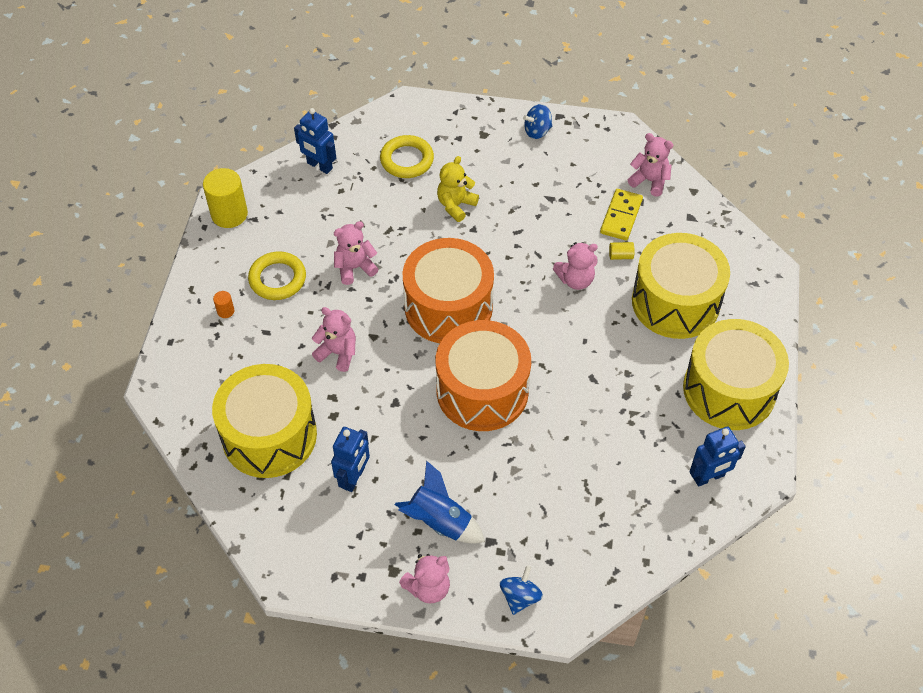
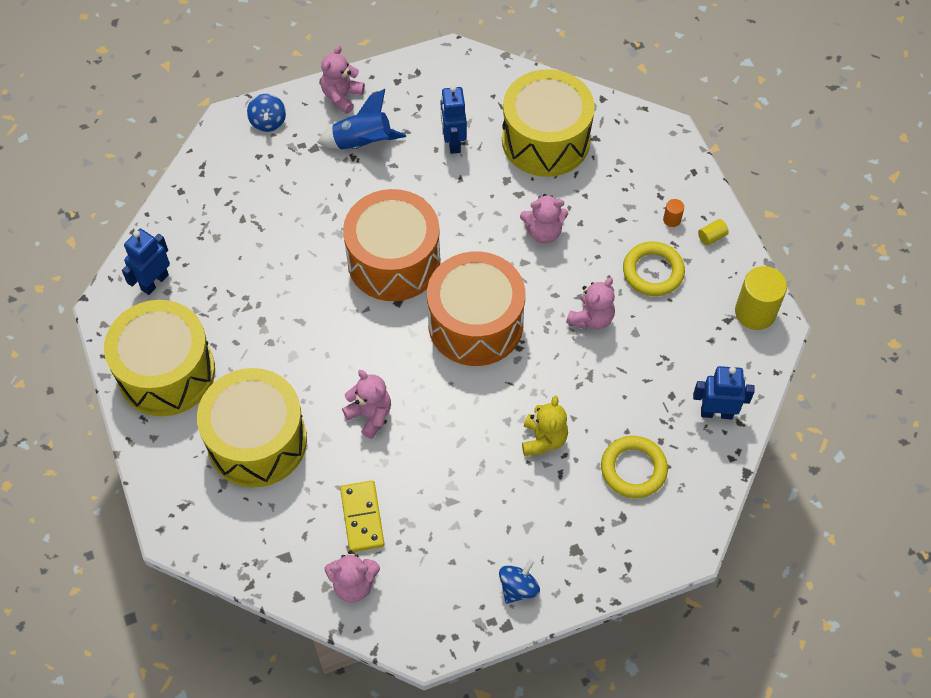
camera: 150 degrees right, 5 degrees up
(575, 280) = (370, 415): pink teddy bear -> pink teddy bear turned 90 degrees clockwise
(620, 256) = (338, 467): yellow cylinder -> yellow cylinder (711, 237)

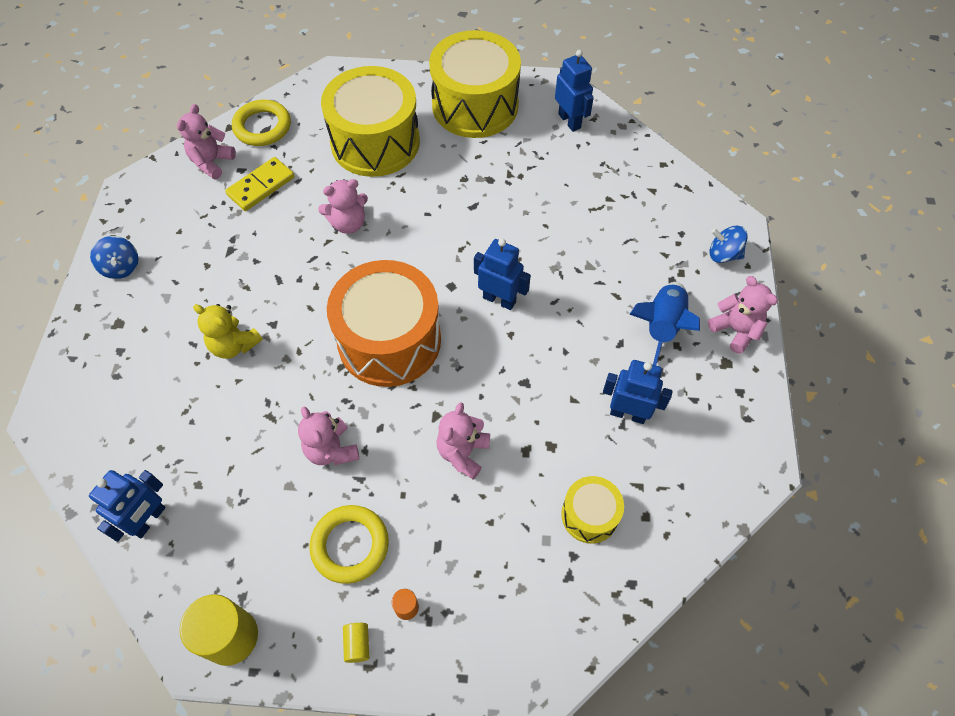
camera: 115 degrees right, 0 degrees up
(362, 517) = (261, 186): yellow domino -> yellow domino turned 60 degrees counterclockwise
(394, 261) = (499, 299): orange drum -> blue robot
(545, 140) = (589, 515): yellow drum -> yellow drum, size x0.49
(633, 469) = (151, 408): yellow ring -> yellow ring (262, 127)

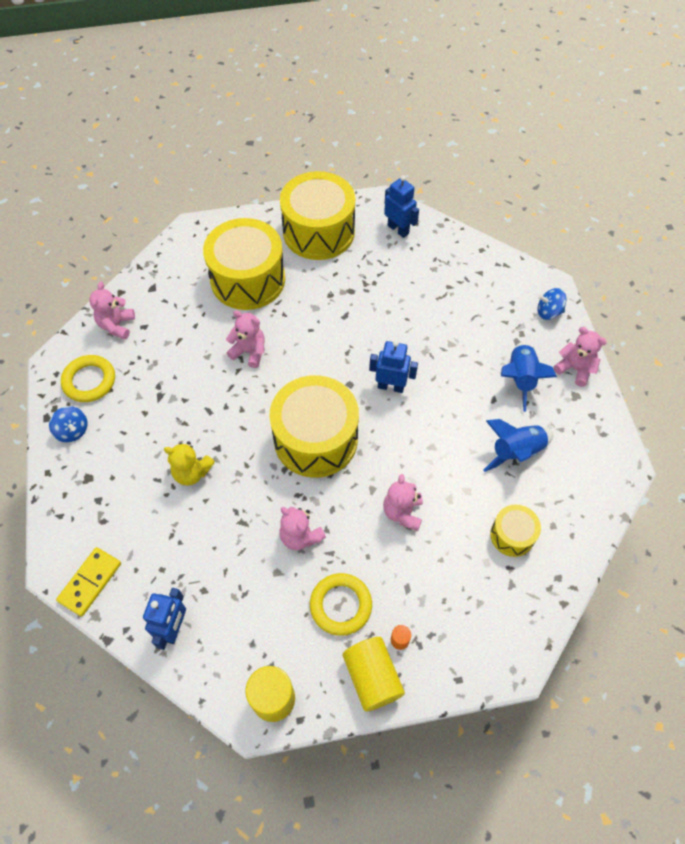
camera: 15 degrees left, 0 degrees up
(261, 186) = (166, 337): yellow domino -> yellow domino (90, 582)
(262, 127) = (148, 286): yellow ring -> yellow ring (89, 381)
(348, 223) = (249, 352): pink teddy bear -> pink teddy bear turned 120 degrees counterclockwise
(357, 644) = (372, 677): yellow cylinder -> yellow cylinder, size x2.22
(389, 340) = (315, 439): orange drum -> yellow drum
(628, 413) = (516, 452): blue robot -> blue rocket

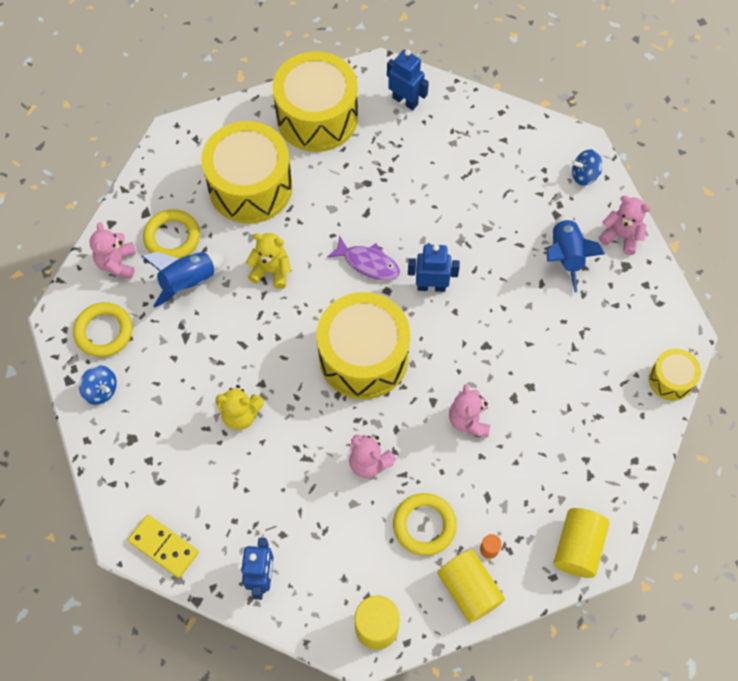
camera: 10 degrees left, 5 degrees up
(90, 582) = (164, 546): yellow domino -> yellow domino turned 75 degrees counterclockwise
(170, 311) = (172, 237): none -> yellow ring
(249, 352) = (271, 271): pink teddy bear -> yellow teddy bear
(337, 358) = (368, 263): none -> purple fish
(488, 654) = (577, 547): none -> yellow cylinder
(512, 535) = (583, 425): yellow drum -> yellow drum (670, 379)
(516, 452) = (573, 337): blue rocket -> blue rocket (188, 282)

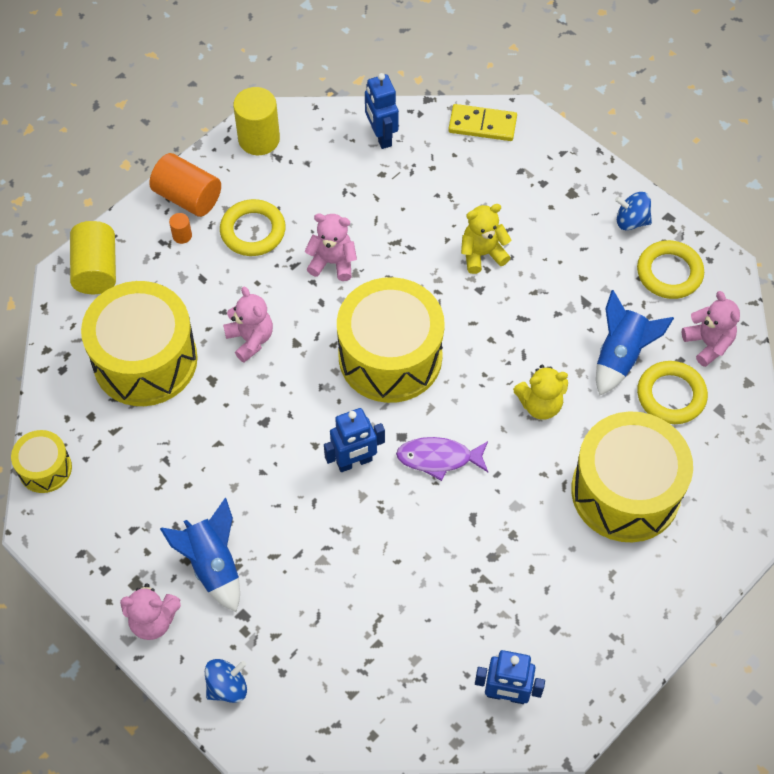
camera: 155 degrees right, 5 degrees down
(317, 117) = (604, 619): yellow drum -> yellow drum (145, 360)
(469, 589) = (188, 197): yellow cylinder -> orange cylinder

